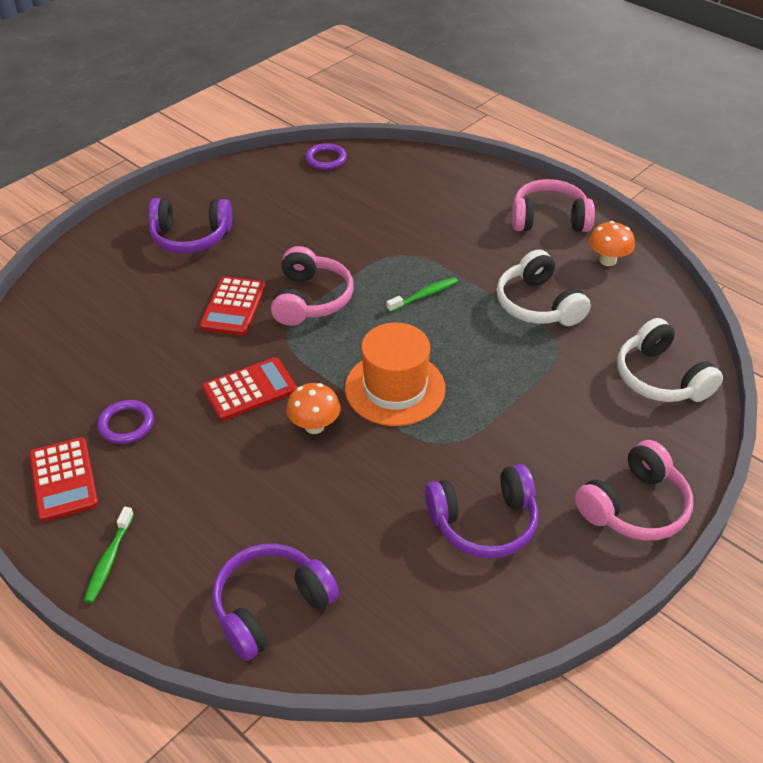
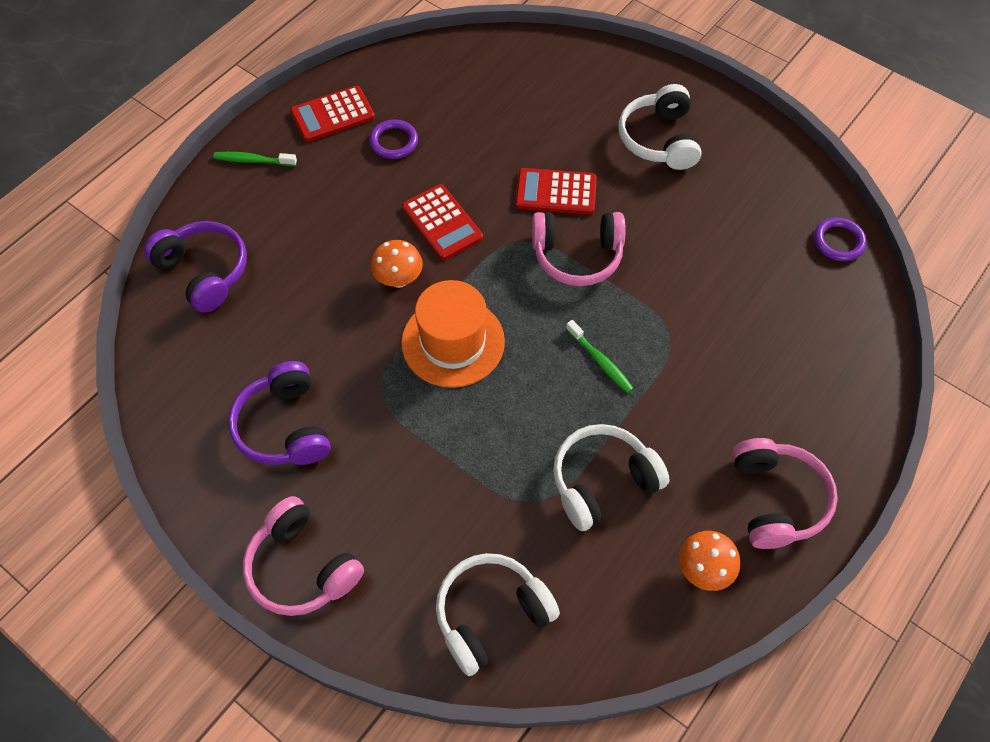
camera: 85 degrees right, 15 degrees up
(191, 237) = (659, 139): purple headphones -> white headphones

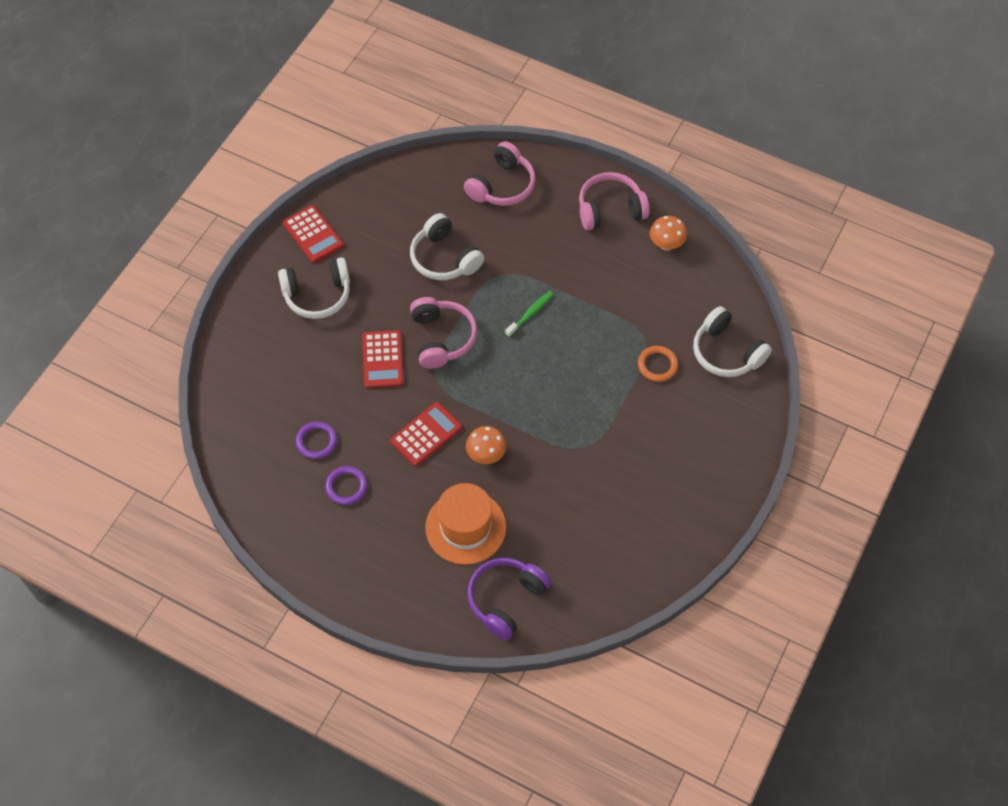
camera: 100 degrees left, 0 degrees up
(253, 160) = (383, 594): green toothbrush -> none
(284, 426) = (628, 503): purple headphones -> none
(302, 567) = (726, 466): pink headphones -> pink headphones (502, 185)
(332, 115) = (322, 542): red calculator -> red calculator (313, 234)
(453, 342) = (534, 408): orange hat -> orange hat (465, 527)
(488, 509) = (657, 365): none -> orange ring
(602, 481) = (621, 303): white headphones -> white headphones (444, 258)
(838, 241) = (400, 179): purple ring -> purple ring (316, 441)

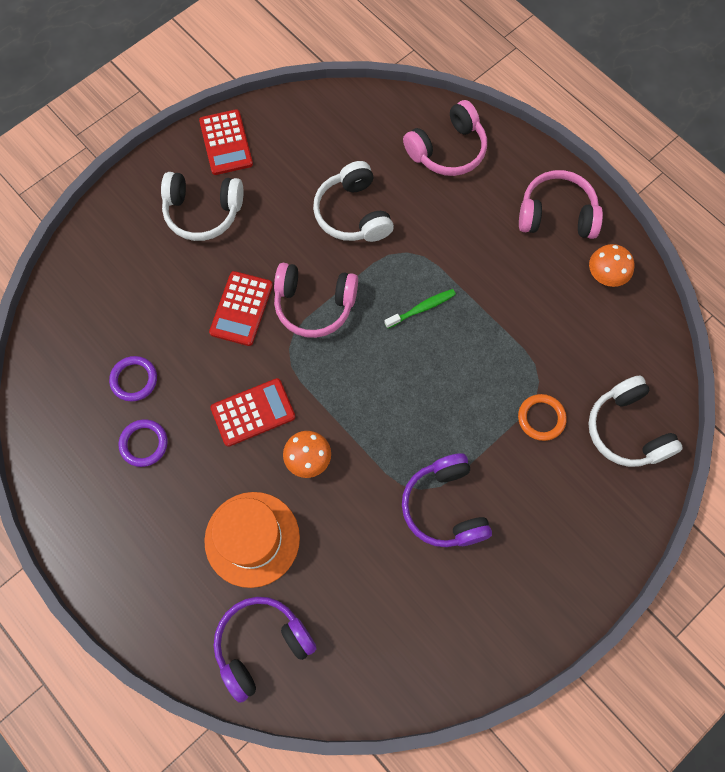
camera: 20 degrees right, 10 degrees up
(442, 338) = (314, 305): pink headphones -> pink headphones turned 90 degrees clockwise
(608, 454) = (444, 507): none -> purple headphones

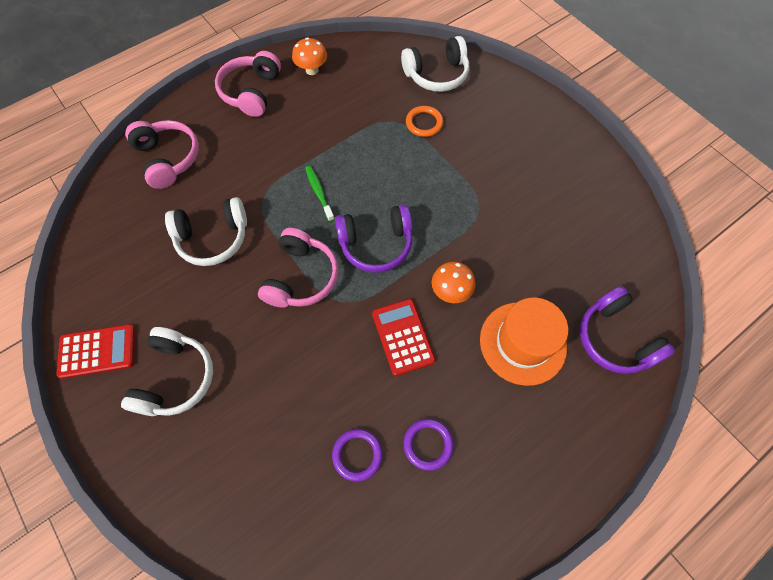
camera: 85 degrees left, 5 degrees down
(241, 309) = (294, 343): red calculator -> none
(444, 507) = (494, 193): purple headphones -> purple headphones (376, 244)

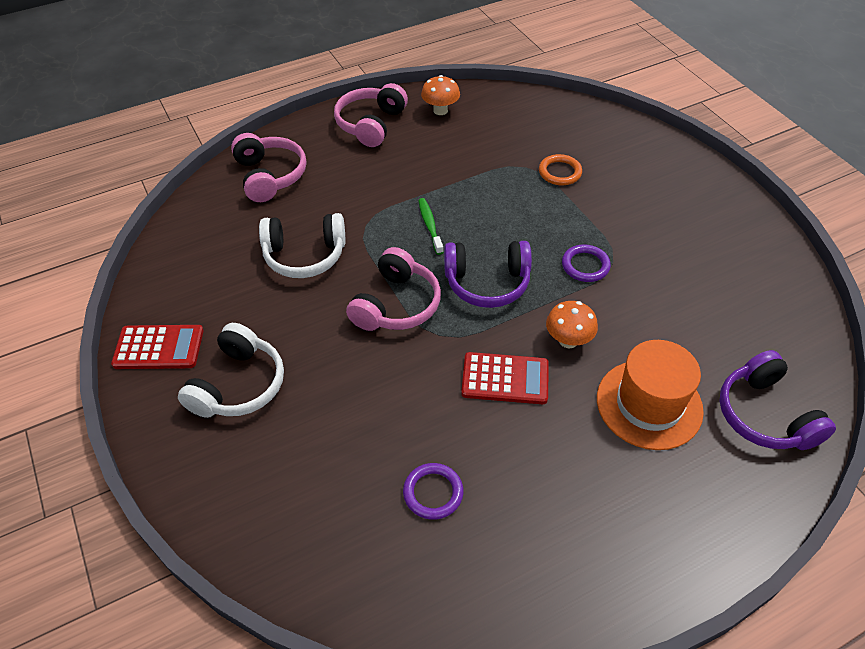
camera: 10 degrees right, 15 degrees down
(403, 337) = (505, 379): red calculator -> red calculator turned 105 degrees clockwise
(428, 444) = (519, 494): purple ring -> purple ring (585, 265)
(436, 75) = (580, 128): white headphones -> none

